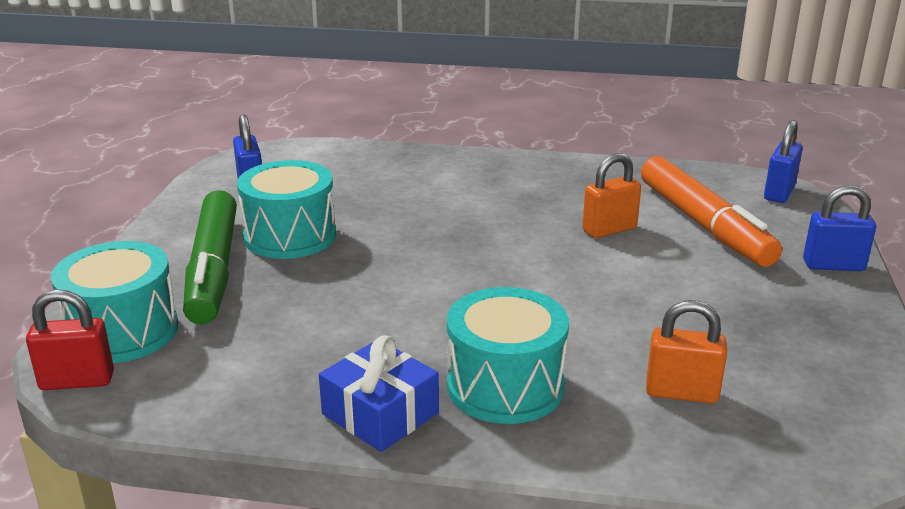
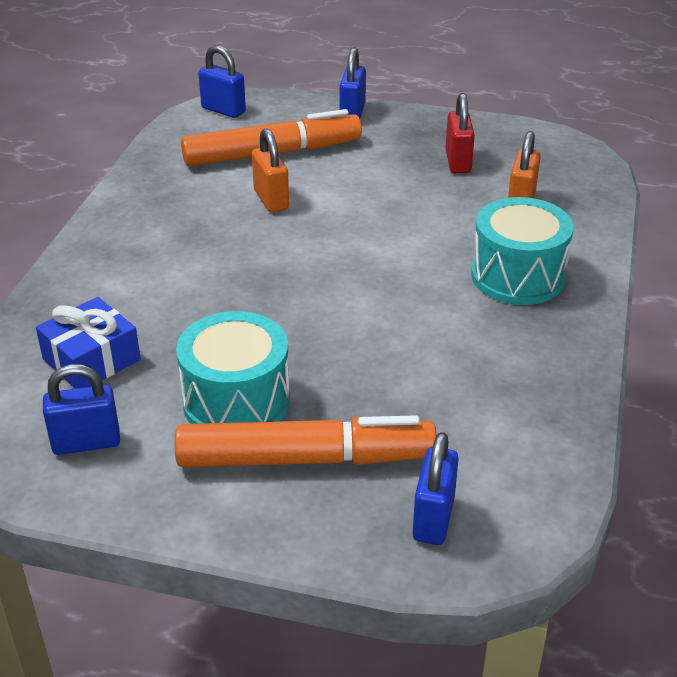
camera: 85 degrees left, 10 degrees up
(77, 381) = (526, 540): red padlock -> red padlock (458, 162)
(122, 331) = (433, 518): turquoise drum -> blue padlock
(214, 269) = (304, 458): green marker -> orange marker
(380, 413) = (559, 339): blue gift -> blue gift (91, 359)

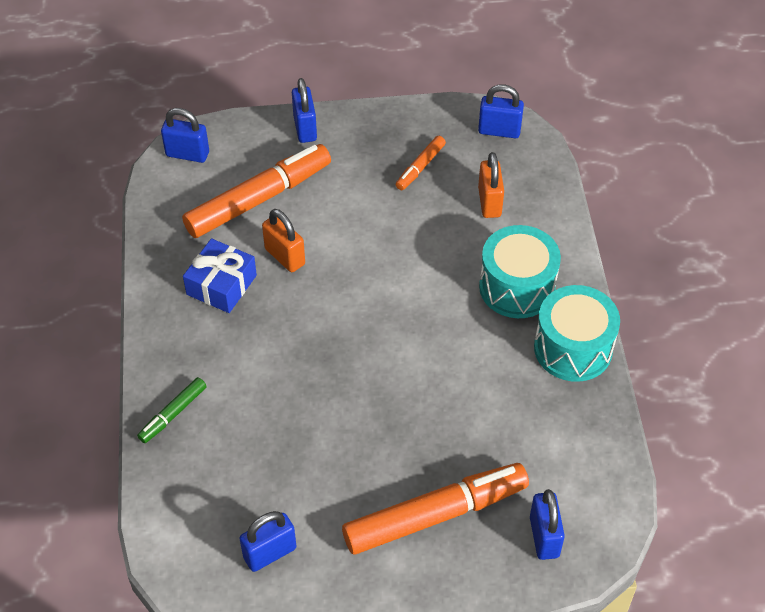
camera: 20 degrees left, 15 degrees up
(69, 295) = (173, 414): none -> green marker
(91, 359) = (229, 474): blue gift -> blue gift (221, 285)
(236, 401) = (361, 479): turquoise drum -> turquoise drum (573, 348)
(458, 162) = (420, 167): red padlock -> orange marker
(560, 151) = (499, 131): none -> blue padlock

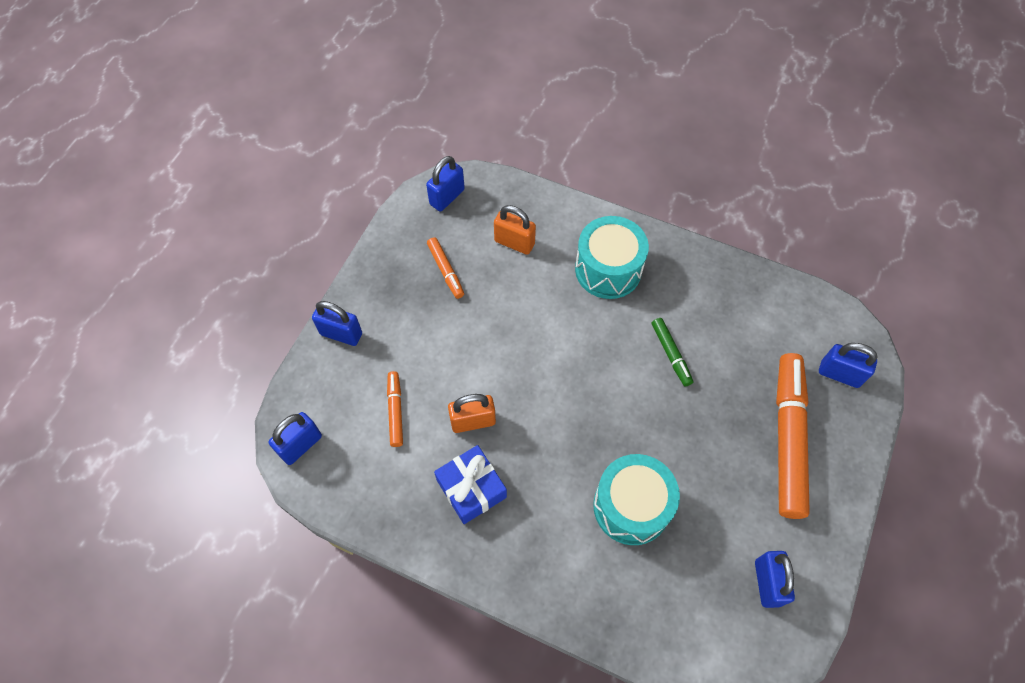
camera: 60 degrees left, 10 degrees up
(173, 414) = (588, 598): green marker -> green marker (671, 354)
(258, 199) = (395, 411): orange marker -> orange marker, size x0.47
(573, 348) = (685, 264): turquoise drum -> turquoise drum (631, 506)

